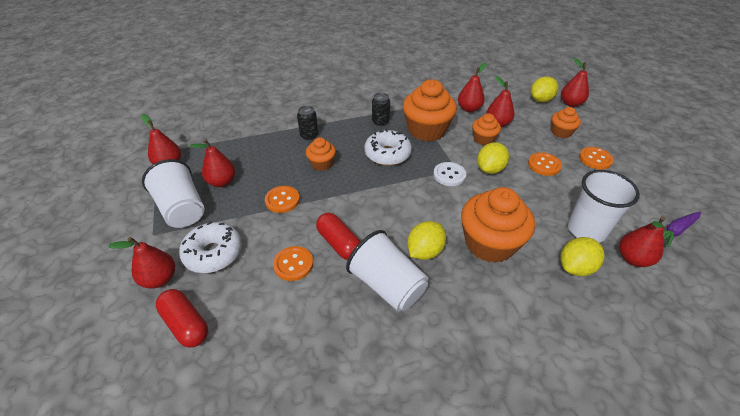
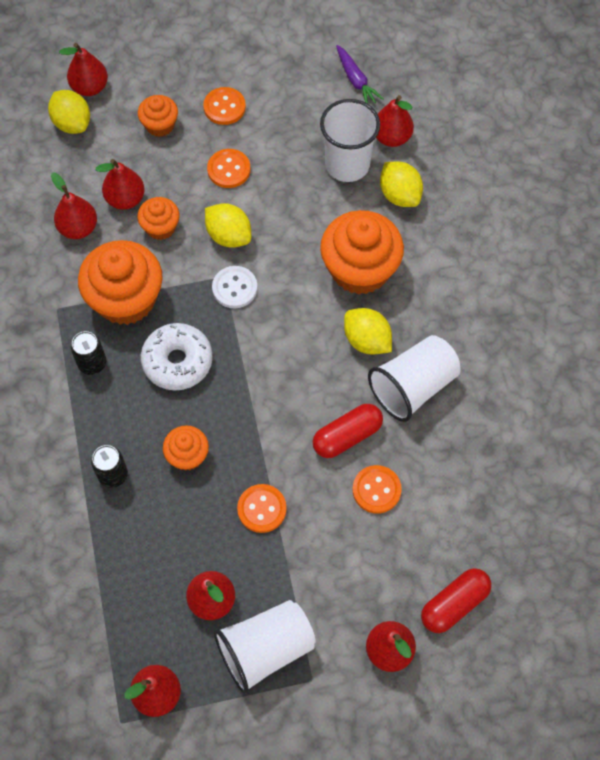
camera: 85 degrees left, 20 degrees up
(213, 253) = (352, 590): white donut -> none

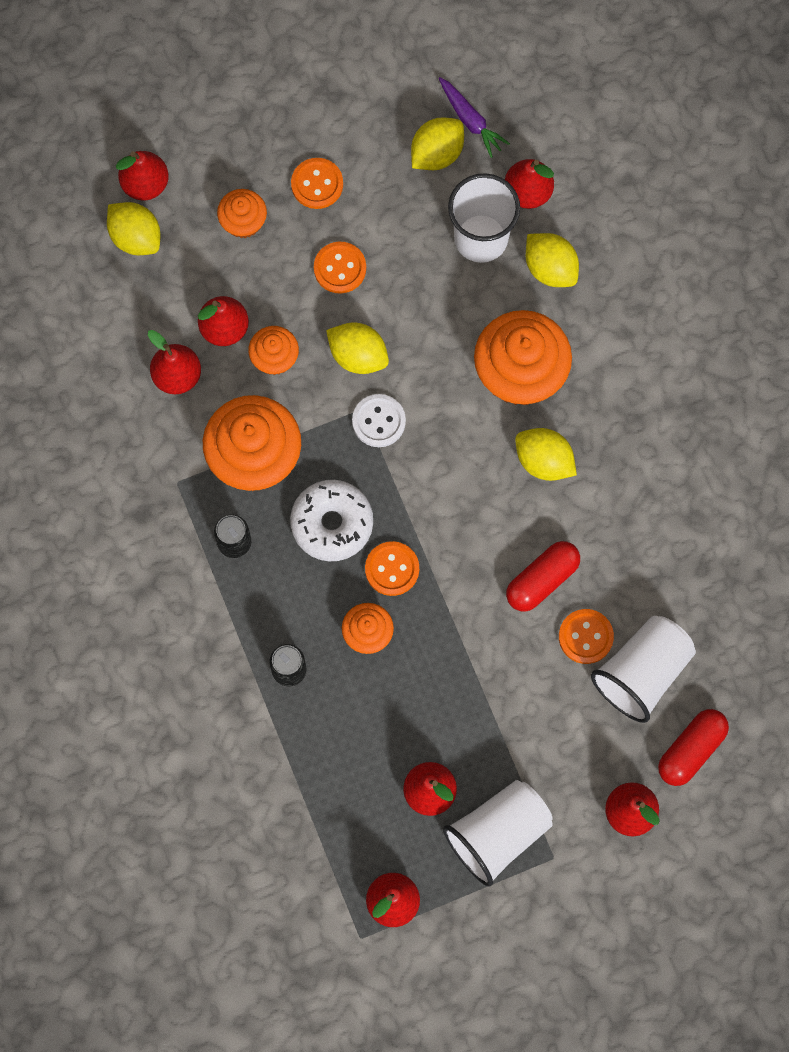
camera: 10 degrees left, 10 degrees up
(262, 509) = (463, 680): orange button -> orange button (392, 569)
(324, 99) = (437, 153): none -> yellow lemon
(413, 387) = (606, 508): white cup -> white cup (642, 673)

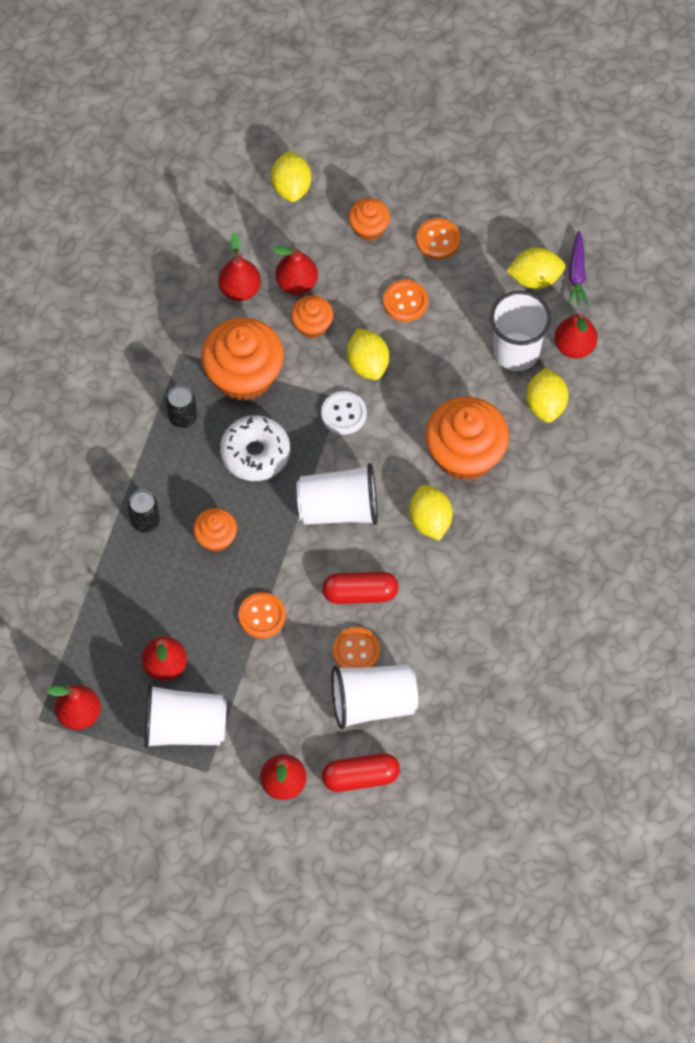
camera: 40 degrees right, 10 degrees down
(145, 184) = (327, 159): red pear -> none
(392, 569) = (268, 510): orange button -> orange button (262, 616)
(453, 515) = (338, 508): none -> white cup

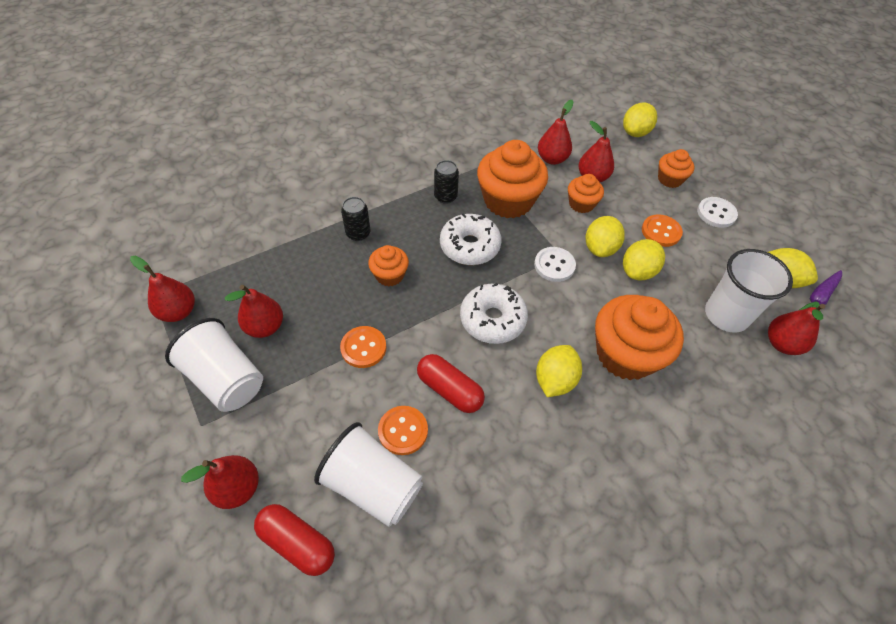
camera: 40 degrees right, 10 degrees down
(338, 508) = (492, 319): white cup -> white donut
(438, 240) = (716, 213): orange button -> white button
(545, 404) = (725, 367): yellow lemon -> yellow lemon (638, 271)

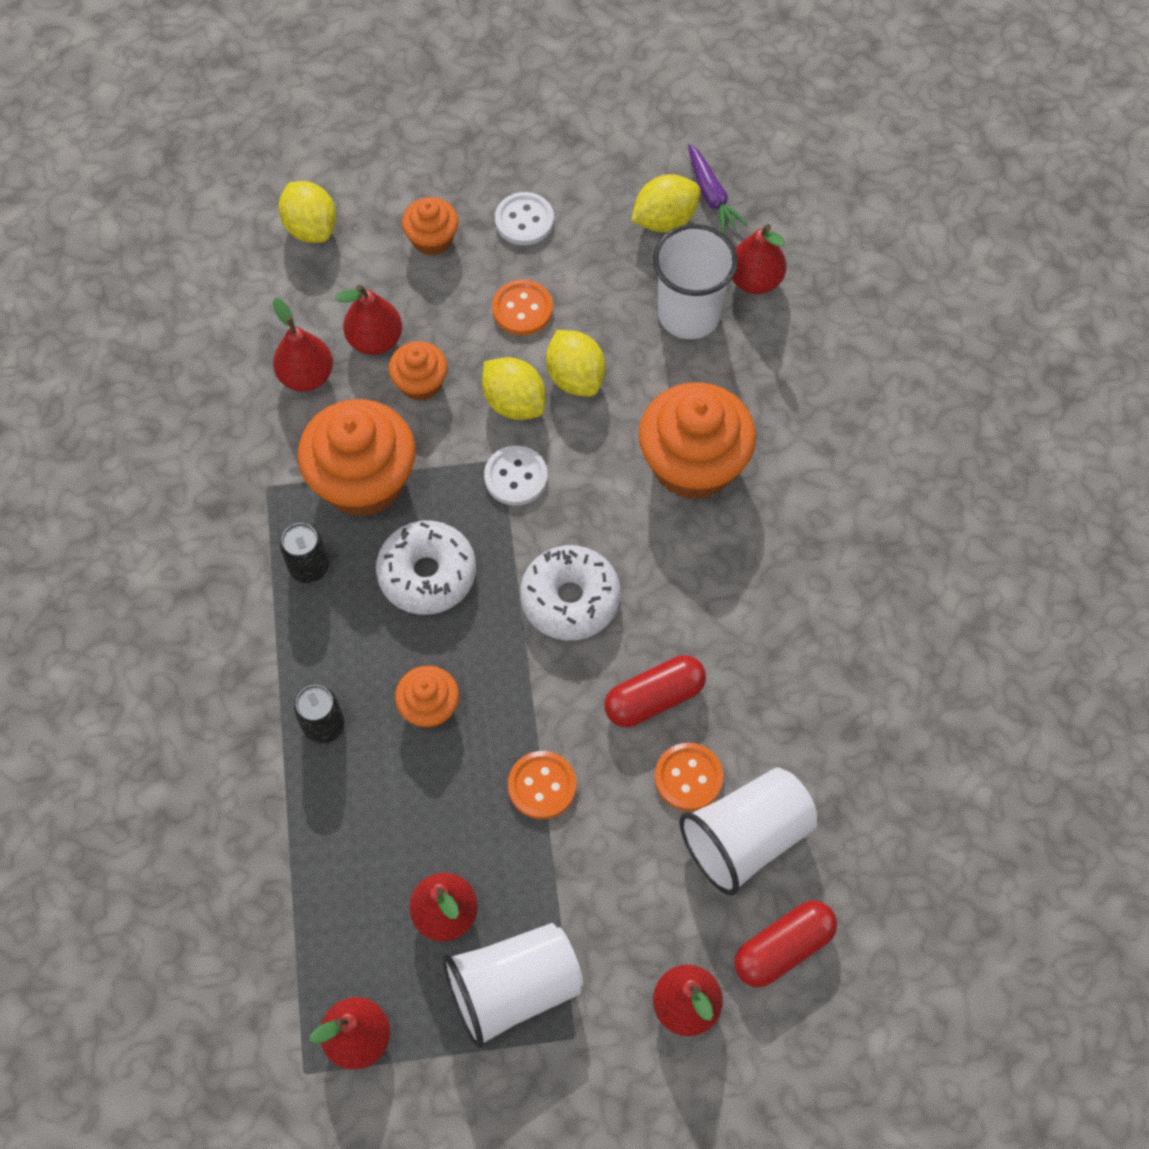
camera: 65 degrees left, 10 degrees up
(555, 380) = (694, 565): yellow lemon -> none

